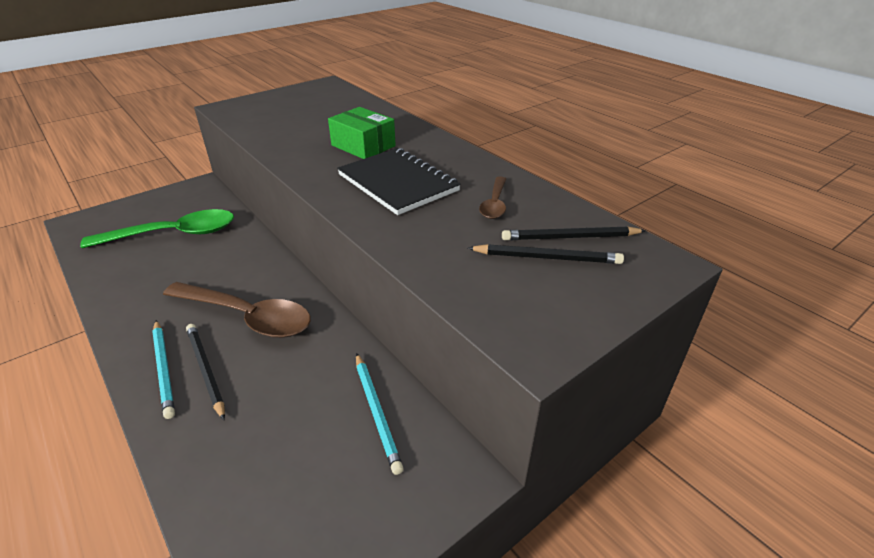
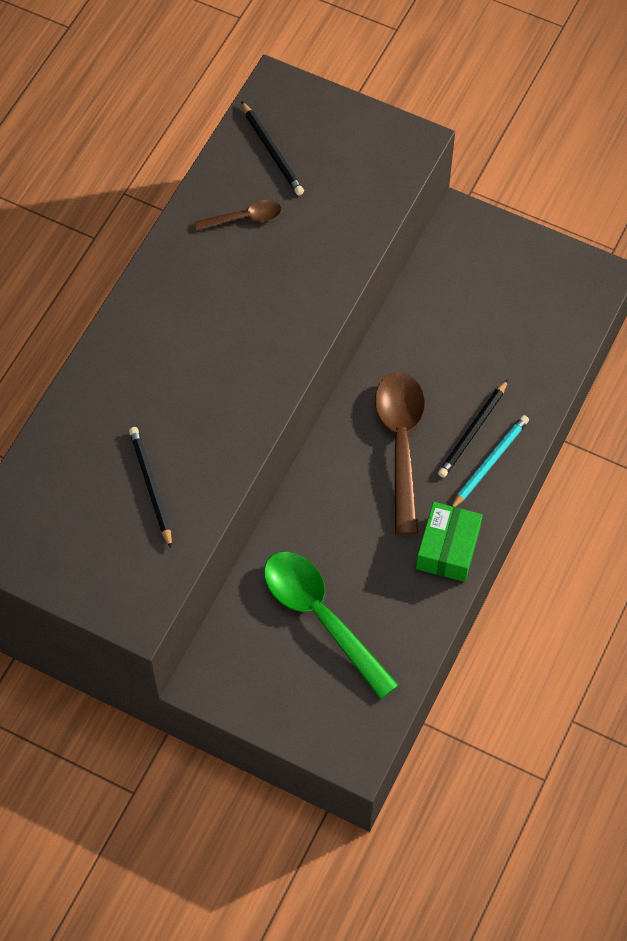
camera: 115 degrees left, 25 degrees up
(363, 146) = (176, 382): green box -> green box (448, 549)
(377, 412) = (442, 291): turquoise pencil -> none
(398, 183) = (244, 309): black notebook -> none
(547, 257) = (310, 159): black pencil -> black pencil (150, 487)

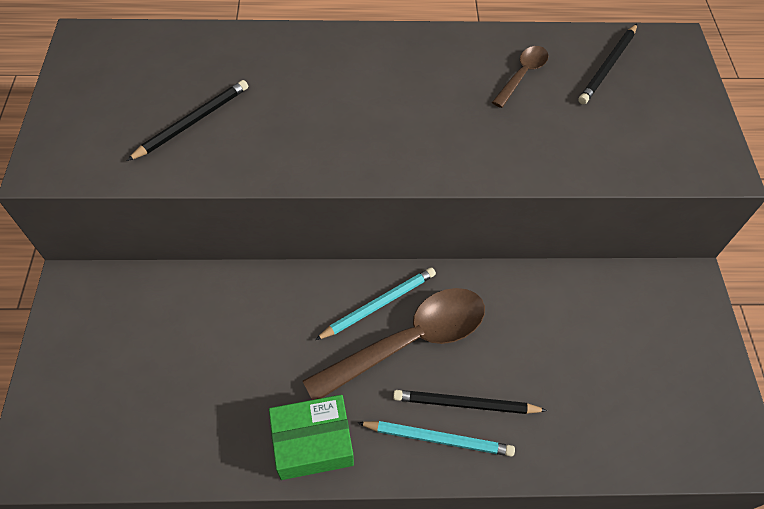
camera: 60 degrees right, 5 degrees down
(244, 218) = (522, 75): brown spoon -> brown spoon turned 105 degrees counterclockwise
(321, 617) = (179, 355): green spoon -> none
(355, 450) = (378, 304): none -> turquoise pencil

